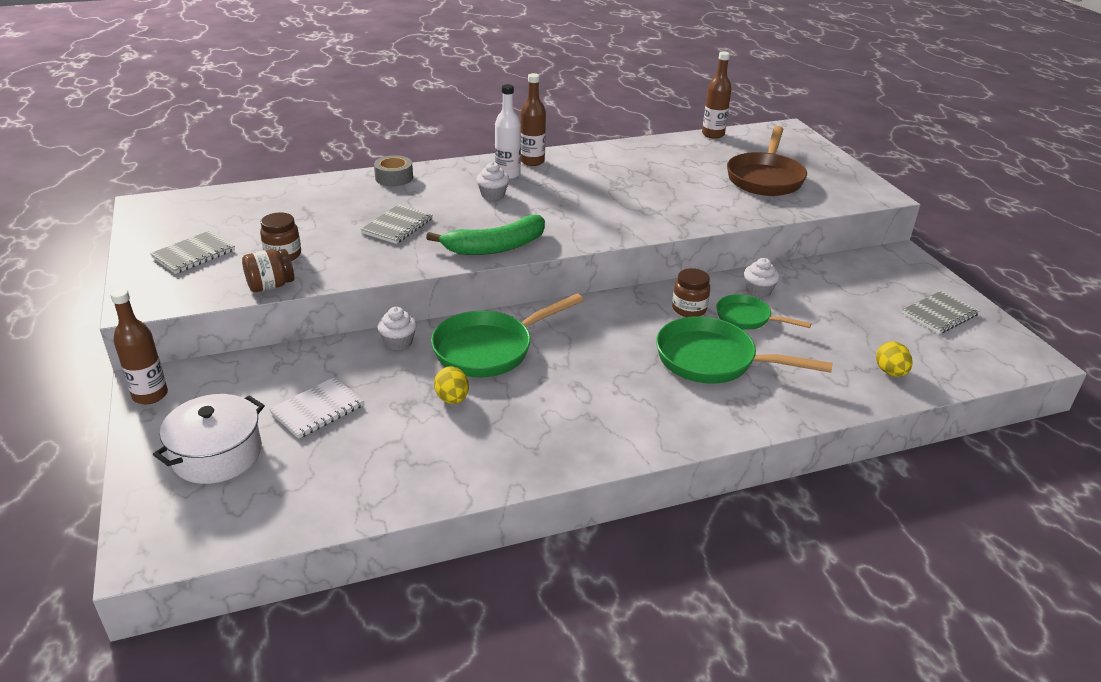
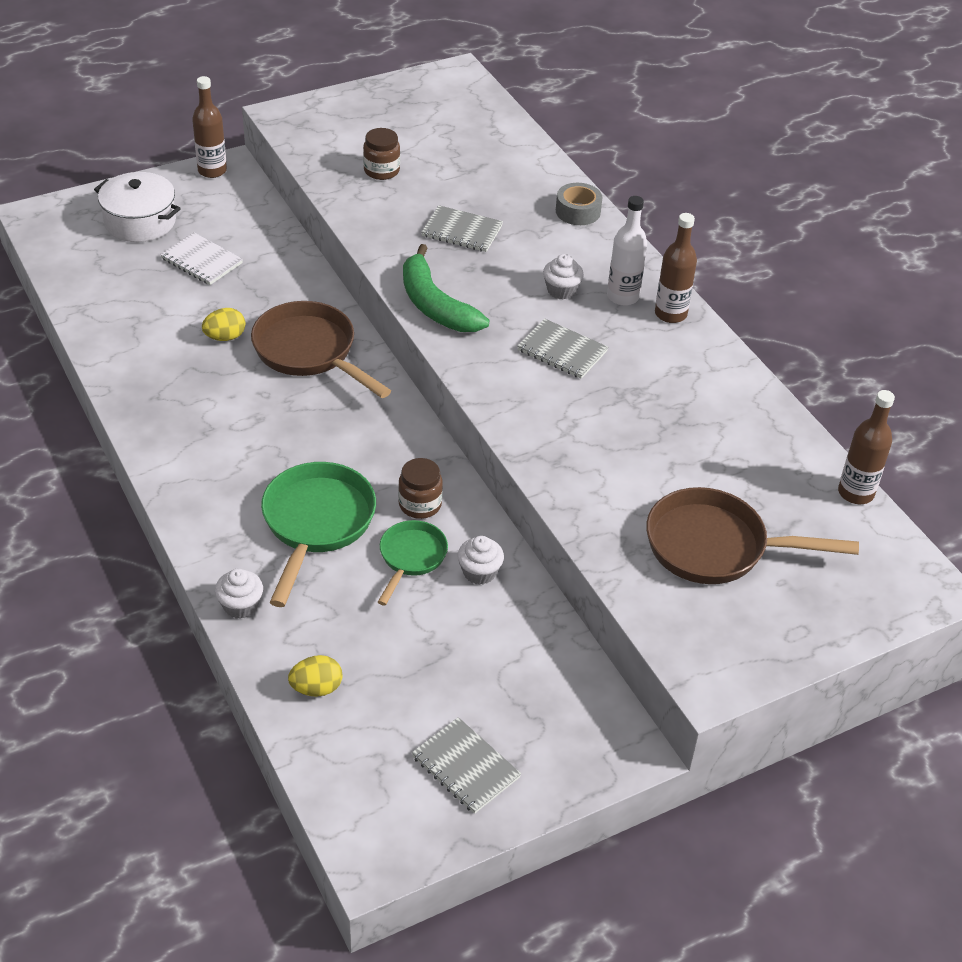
camera: 80 degrees right, 10 degrees up
(194, 254) = (370, 121): grey notebook -> grey notebook (562, 351)
(270, 286) = (323, 175): brown jar -> none
(398, 342) = (311, 291): white cupcake -> white cupcake (240, 605)
(489, 349) = (309, 352): green pan -> brown pan

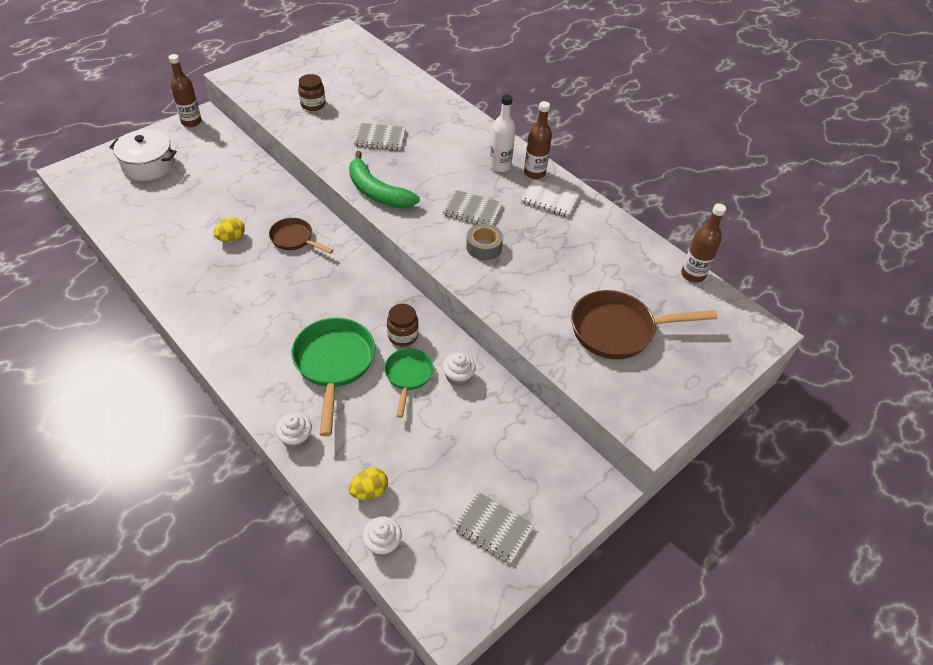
camera: 15 degrees left, 5 degrees up
(201, 261) = (200, 186): white notebook -> white notebook (549, 199)
(309, 352) = (294, 239): brown pan -> brown pan, size x0.59
(561, 290) = (458, 168): white cupcake -> white cupcake (383, 543)
(578, 211) = (452, 113): grey tape -> grey tape (484, 247)

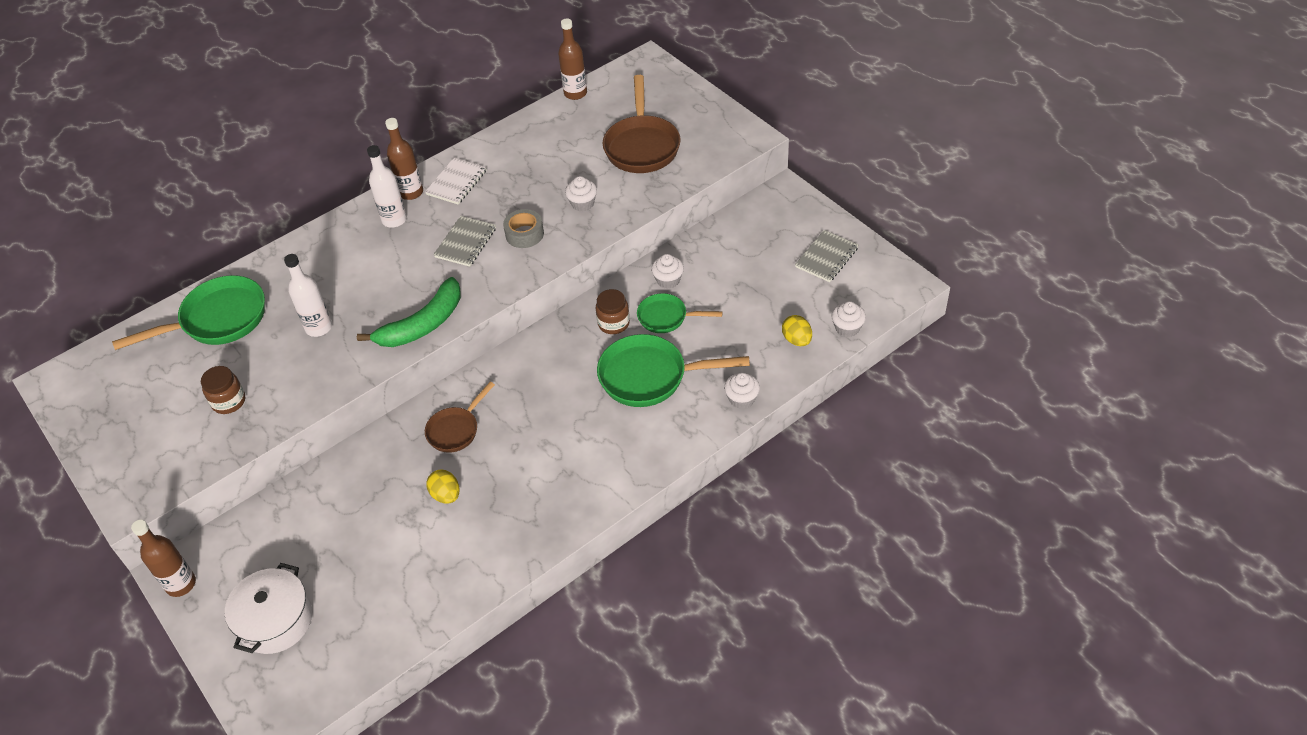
camera: 80 degrees left, 0 degrees up
(380, 138) = (319, 327): grey notebook -> white bottle
(392, 90) = (217, 320): none -> green pan
(527, 286) = (582, 203): none -> white cupcake

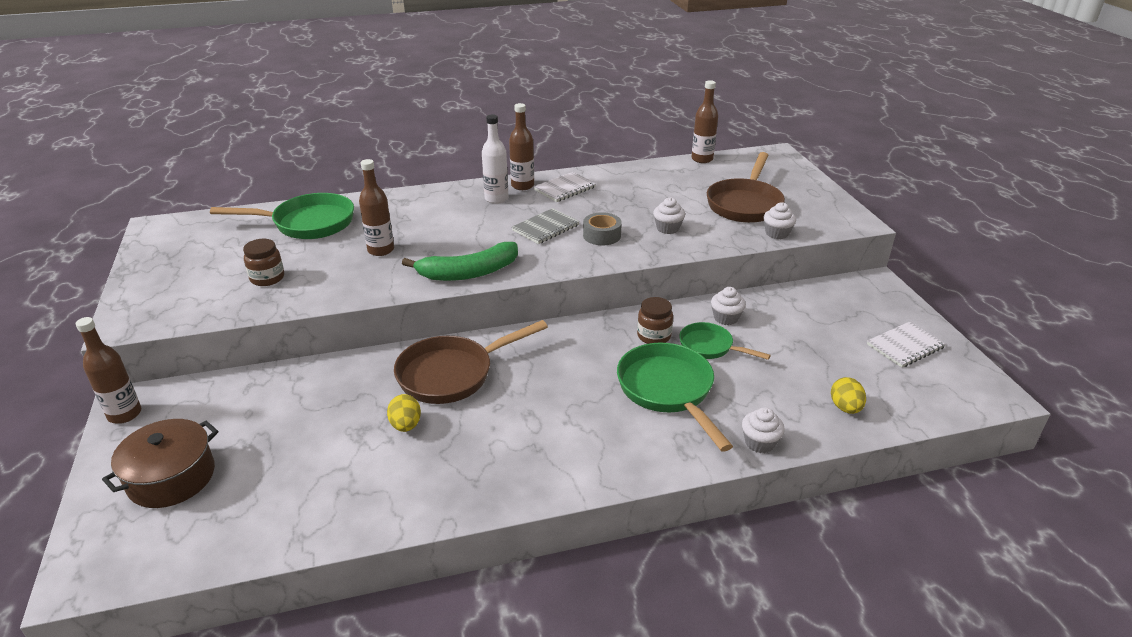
camera: 20 degrees right, 15 degrees down
(275, 620) = (171, 477): white pot -> brown pot
(319, 327) = (381, 250): white bottle -> brown bottle
(456, 430) = (452, 374): brown pan -> brown pan, size x1.70
(650, 377) = (668, 391): green pan -> green pan turned 45 degrees clockwise
(826, 257) = (905, 346): grey notebook -> white notebook
(847, 328) = (909, 414): white cupcake -> white cupcake (777, 233)

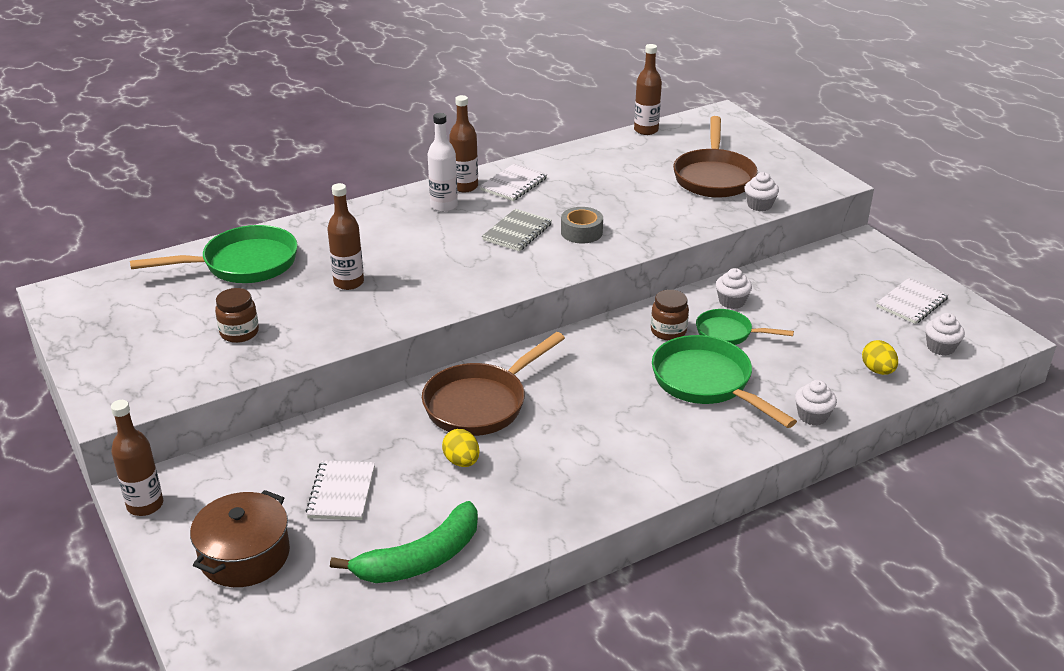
camera: 15 degrees left, 0 degrees up
(287, 434) = (341, 492): none -> white notebook
(468, 272) = (461, 293): green banana -> green banana (420, 559)
(667, 228) = (646, 215): white cupcake -> white cupcake (940, 347)

